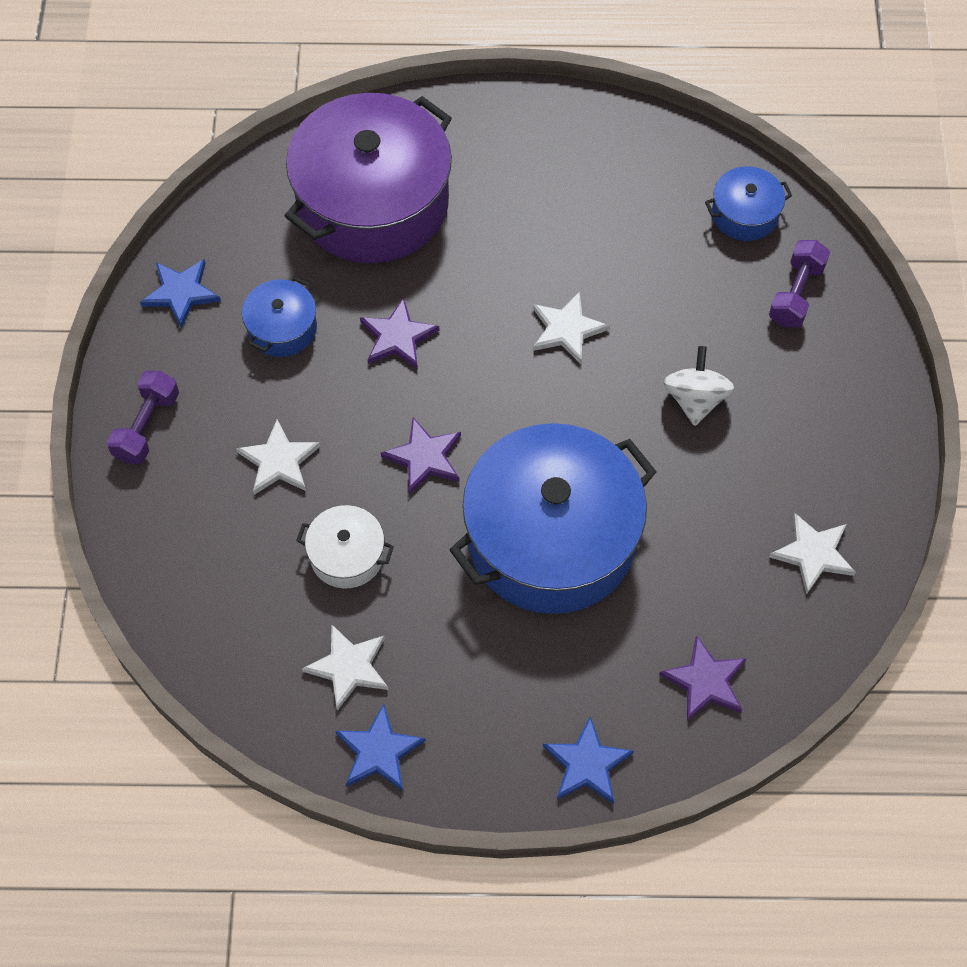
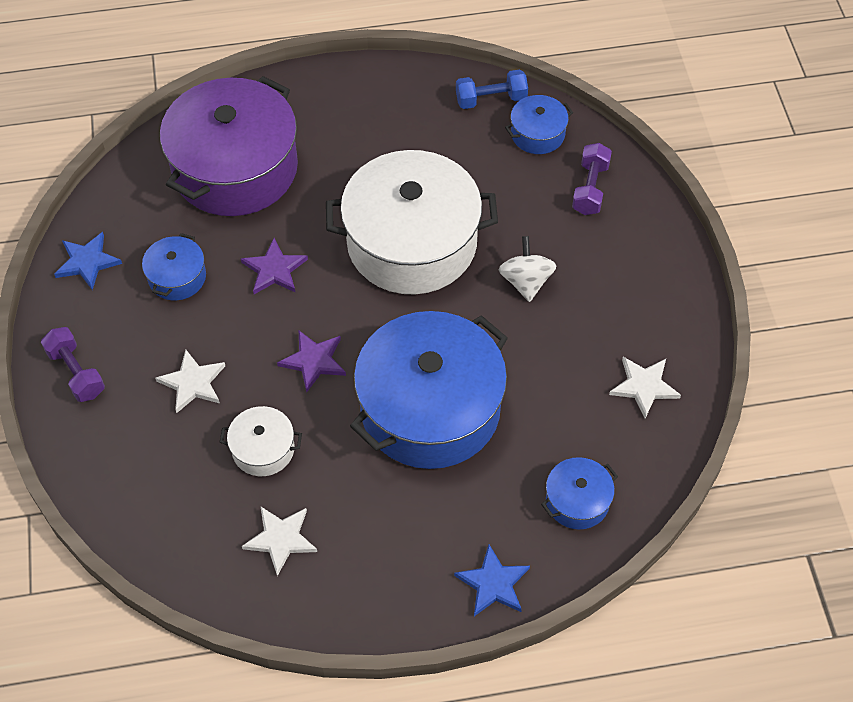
camera: 10 degrees left, 5 degrees down
(147, 426) = (76, 372): purple dumbbell -> purple dumbbell turned 45 degrees counterclockwise
(379, 751) = (318, 603): blue star -> none
(567, 329) = (412, 243): white star -> white pot
(696, 161) = (491, 99): none -> blue dumbbell
(705, 681) = (577, 501): purple star -> blue pot

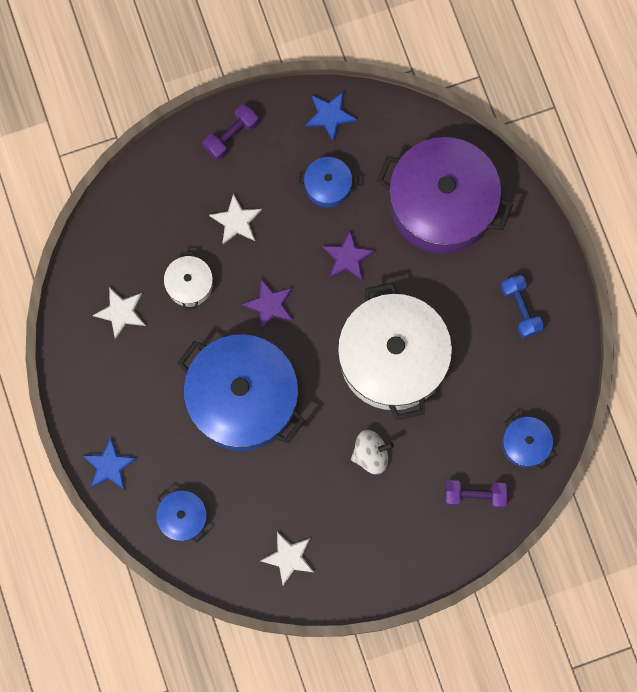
camera: 80 degrees right, 20 degrees up
(491, 99) = (556, 399): blue dumbbell -> blue dumbbell (520, 309)

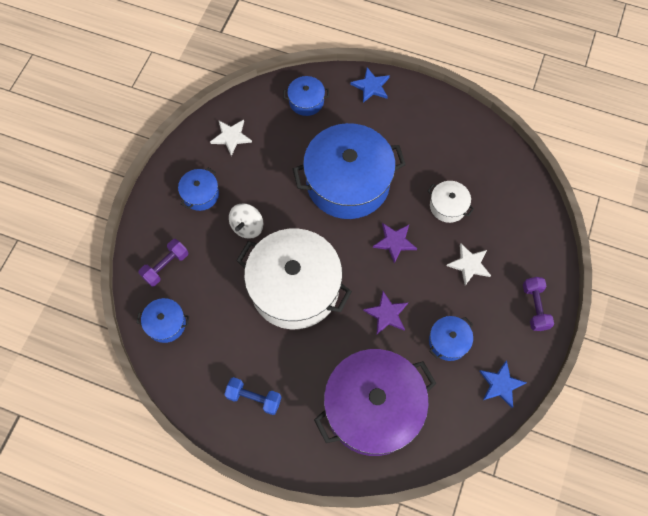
camera: 130 degrees right, 10 degrees down
(121, 312) = (461, 156): white star -> none
(376, 530) = (200, 194): none -> blue pot

